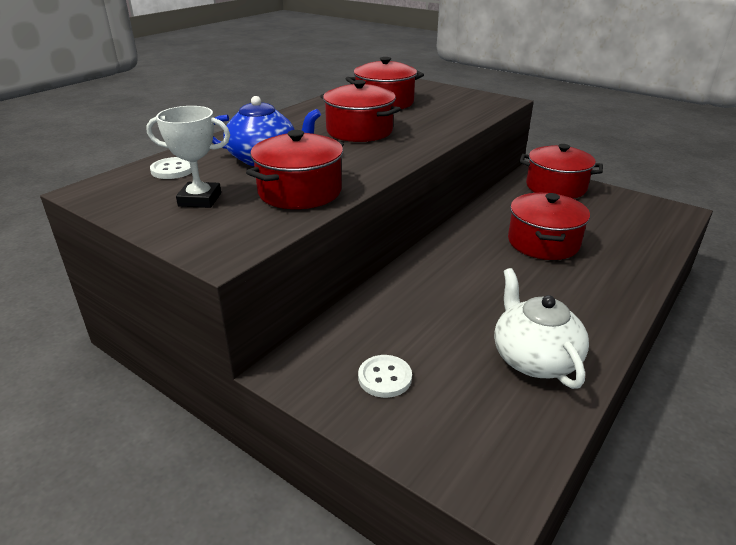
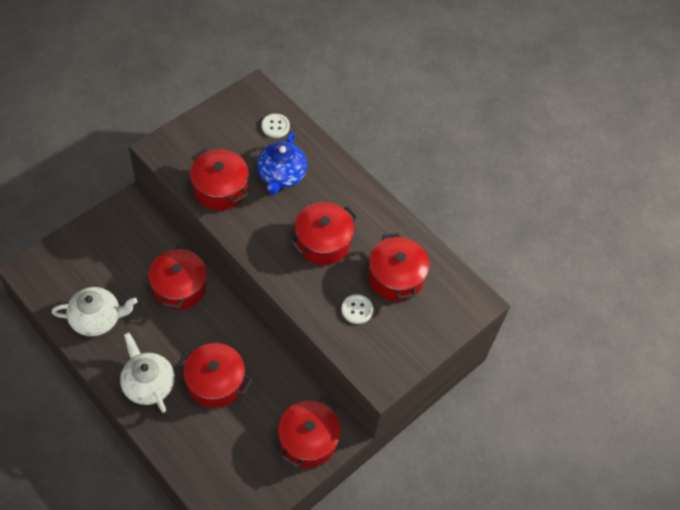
camera: 95 degrees right, 25 degrees up
(200, 199) = (225, 140): white trophy -> none
(385, 378) = (110, 244): white button -> white button (357, 310)
(430, 290) = (179, 287): none -> red pot
(590, 289) = (148, 384): none -> white teapot

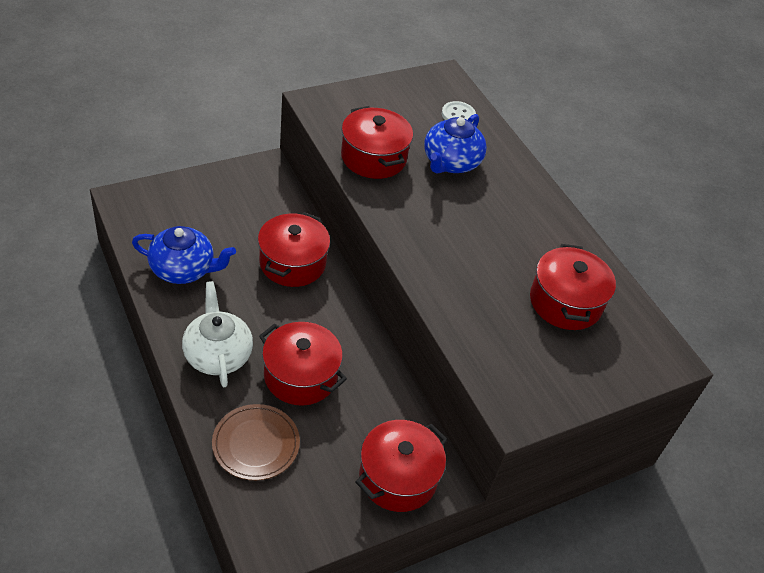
camera: 15 degrees right, 10 degrees down
(97, 319) = (183, 269): white teapot -> blue teapot
(200, 447) = (256, 444): none -> brown plate
(323, 242) = (482, 241): red pot -> none
(357, 310) = (505, 324): white button -> none

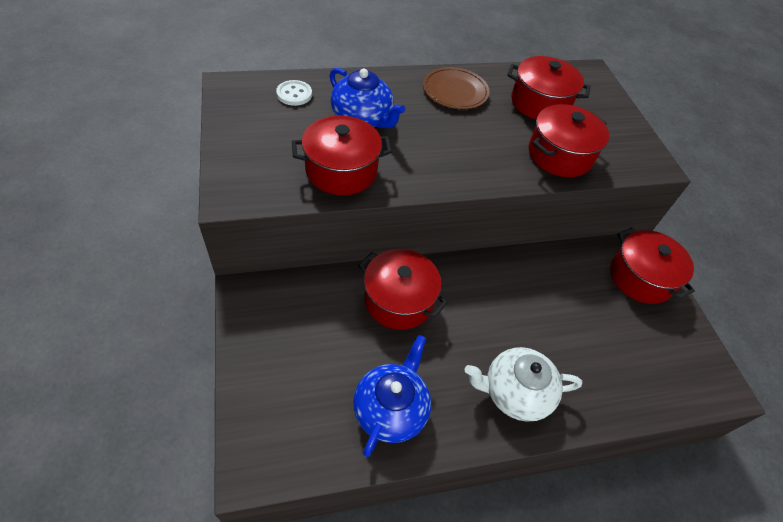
camera: 75 degrees left, 5 degrees up
(256, 444) = (618, 376): brown plate -> brown plate (455, 91)
(300, 376) = (541, 324): red pot -> red pot (559, 155)

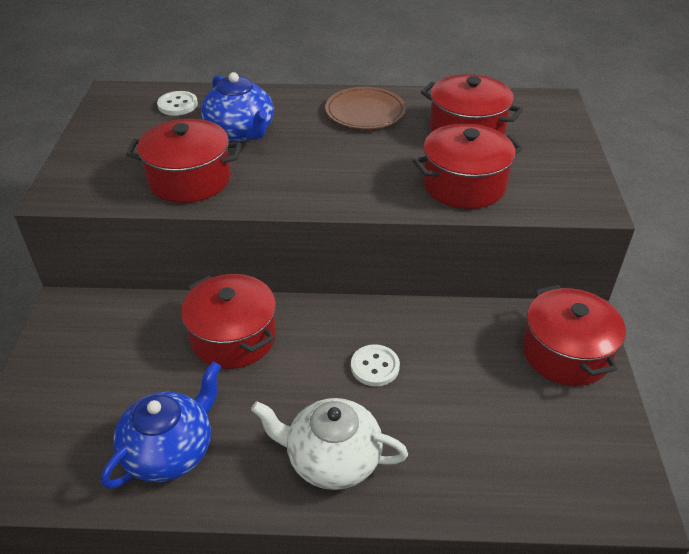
camera: 20 degrees right, 10 degrees down
(515, 309) = (375, 366): none -> white button

